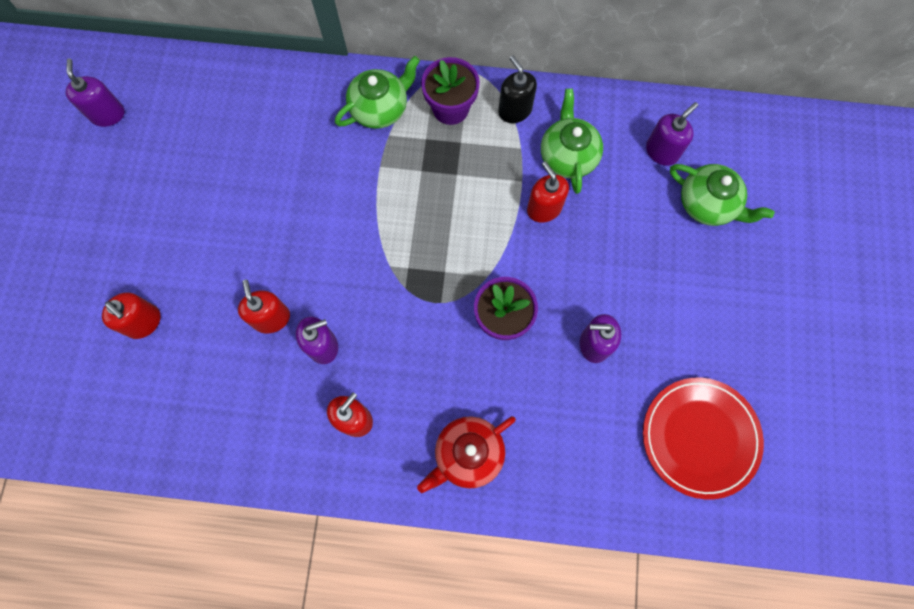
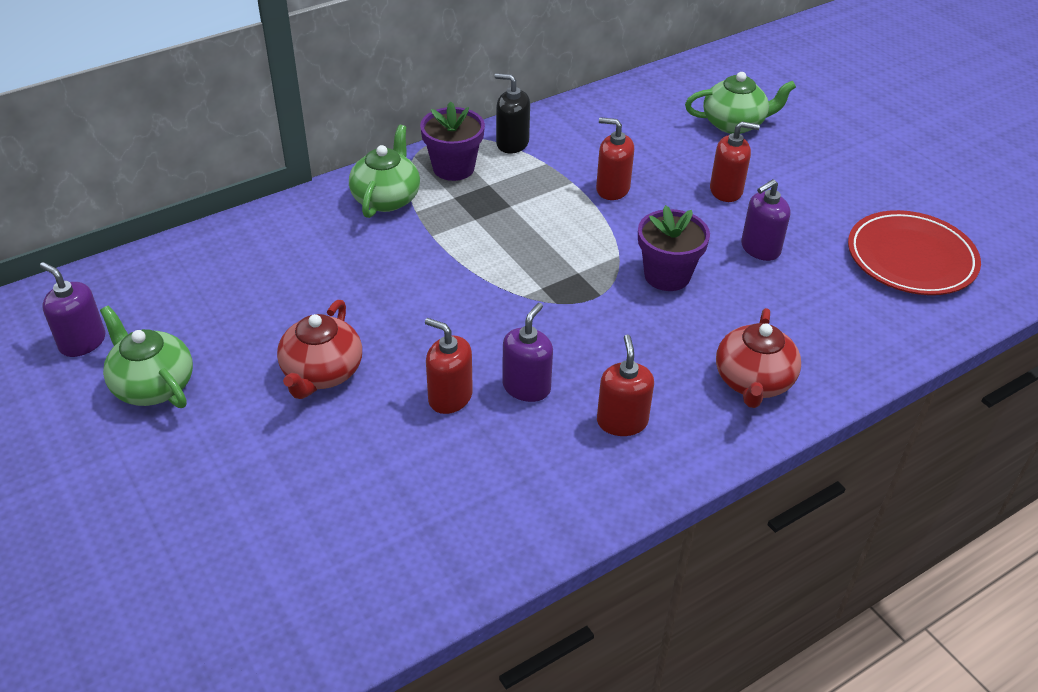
camera: 40 degrees left, 30 degrees down
(144, 322) = (309, 482): red soap dispenser -> red soap dispenser (726, 190)
(216, 241) = (322, 373): none -> red teapot
(568, 156) = (591, 149): green teapot -> green teapot (152, 385)
(662, 151) = (662, 111): purple soap dispenser -> none

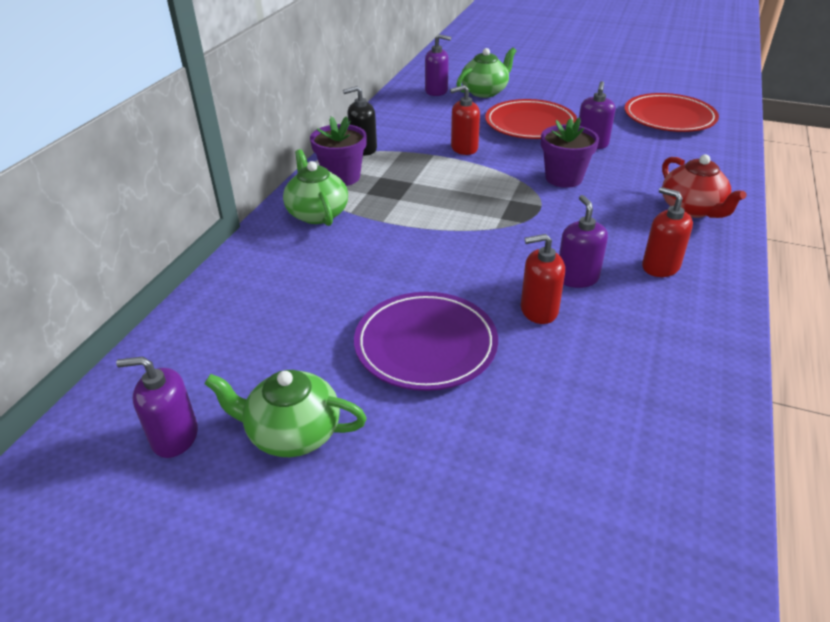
camera: 35 degrees left, 5 degrees down
(322, 373) = (426, 345): red teapot -> purple plate
(680, 100) = (436, 91): none -> purple soap dispenser
(726, 190) = (530, 124): red soap dispenser -> red plate

